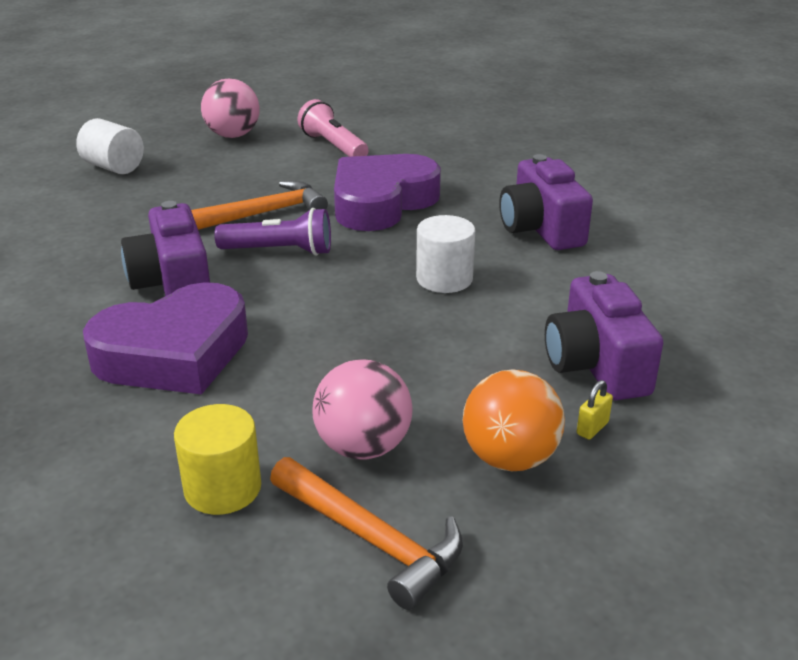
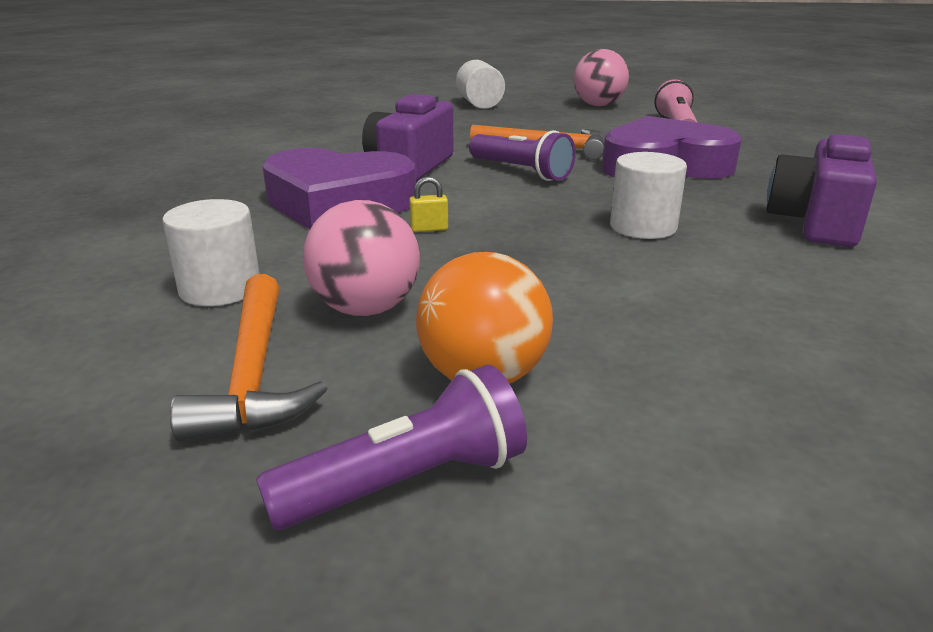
camera: 40 degrees right, 5 degrees down
(222, 488) = (220, 288): yellow cylinder -> white cylinder
(565, 549) = (407, 483): none -> purple flashlight
(592, 428) = (620, 394): yellow padlock -> yellow padlock (429, 229)
(596, 365) = (713, 344): purple camera -> none

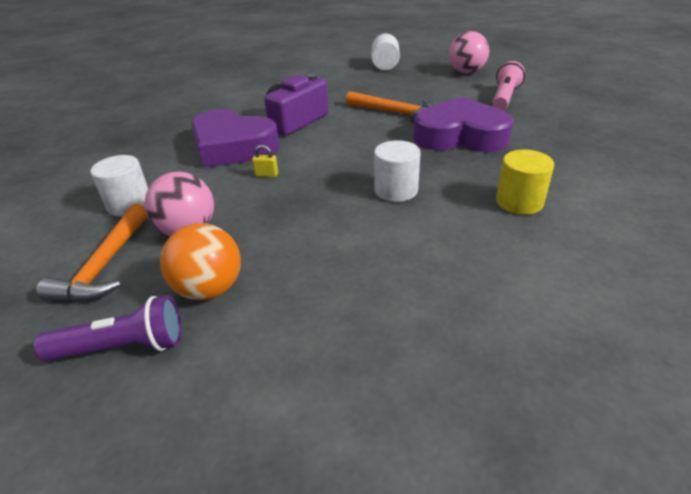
camera: 20 degrees right, 10 degrees up
(521, 171) = (360, 132): purple flashlight -> none
(816, 222) = (519, 202): purple camera -> yellow cylinder

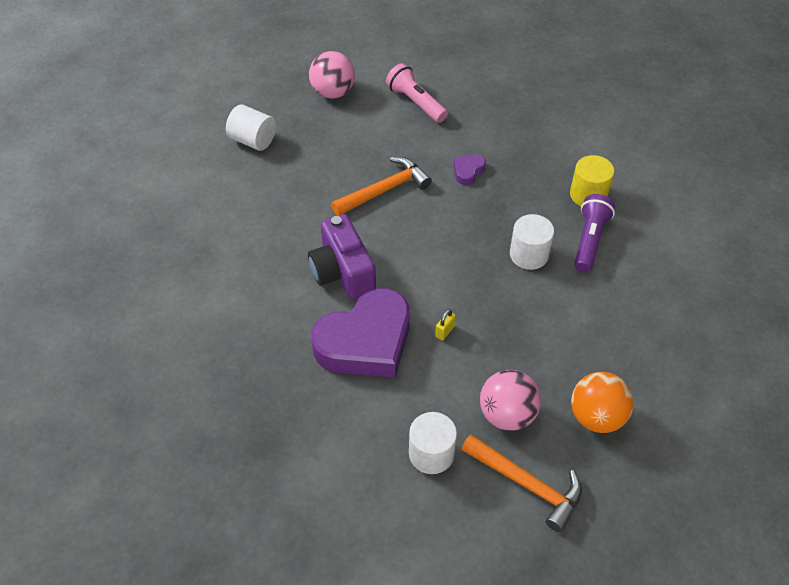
camera: 65 degrees left, 15 degrees up
(123, 347) = (636, 482): purple flashlight -> purple flashlight (589, 240)
(460, 136) = (468, 171): purple heart -> purple heart, size x0.41

